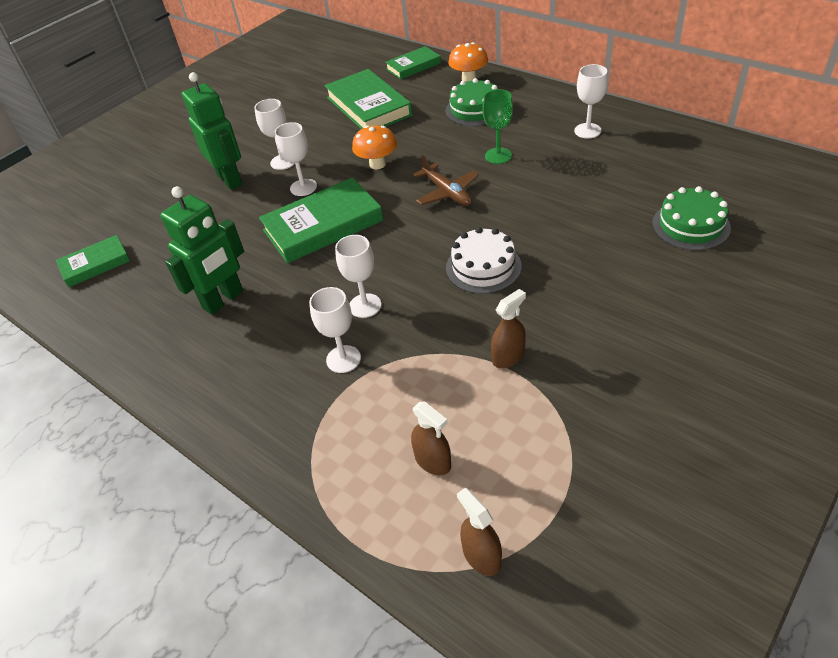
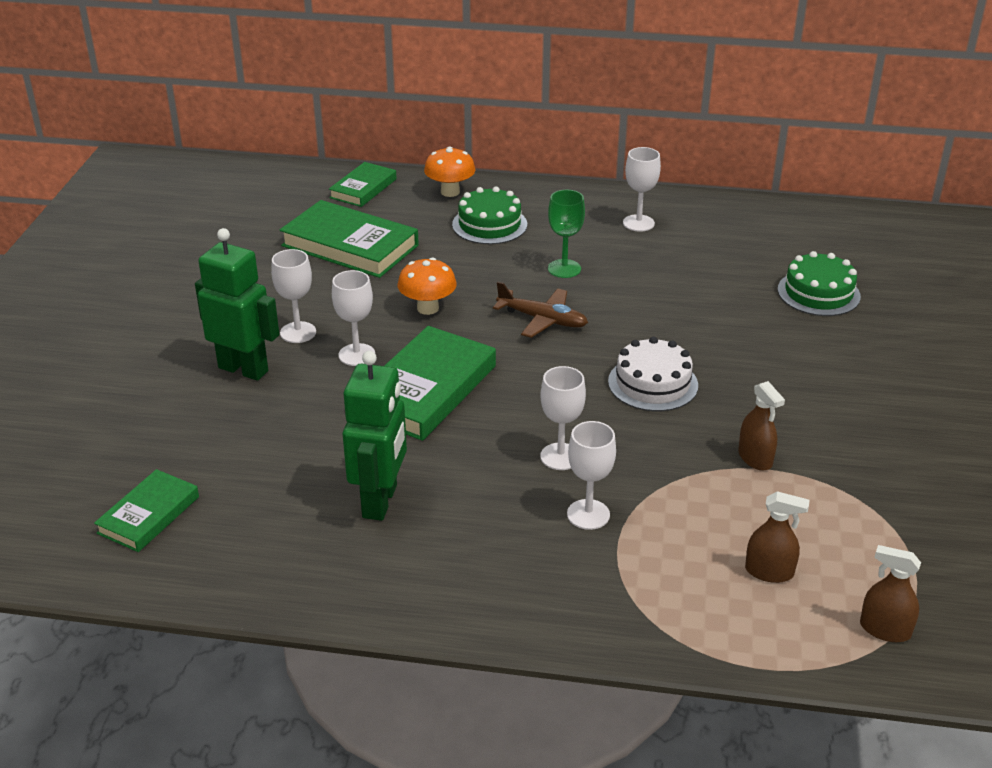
camera: 35 degrees left, 10 degrees down
(508, 357) = (755, 458): brown spray bottle -> brown spray bottle turned 135 degrees clockwise

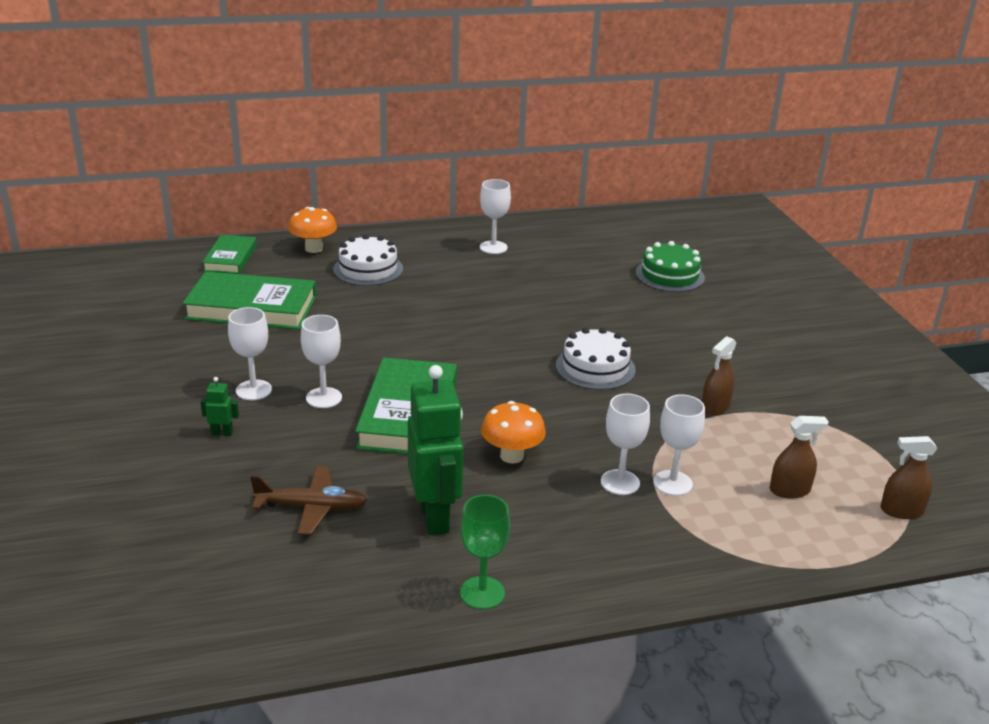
camera: 25 degrees left, 5 degrees down
(149, 515) = (216, 587): green book -> none
(243, 369) = (222, 433): green robot -> green robot, size x0.41
(428, 308) = (361, 346): orange mushroom -> orange mushroom (512, 456)
(489, 224) = (368, 269): green cake -> white cake
(542, 320) = (469, 336): brown plane -> brown plane (311, 507)
(560, 456) = (563, 442): white goblet -> white goblet (672, 483)
(564, 269) = (458, 293): green goblet -> green goblet (482, 593)
(755, 458) = (715, 407): brown spray bottle -> brown spray bottle turned 90 degrees clockwise

